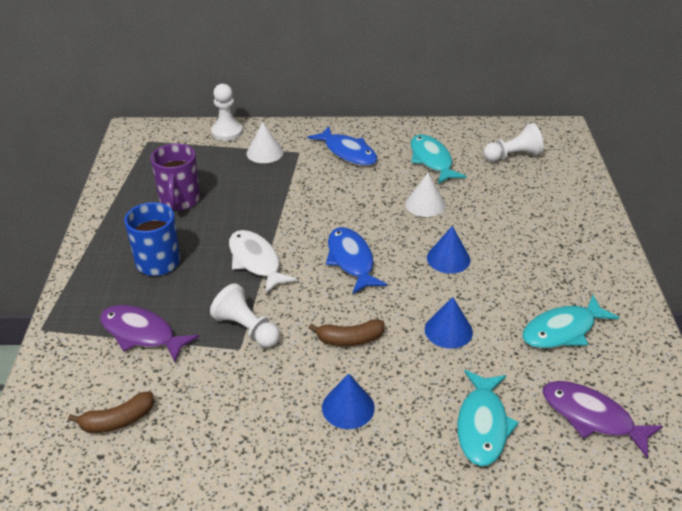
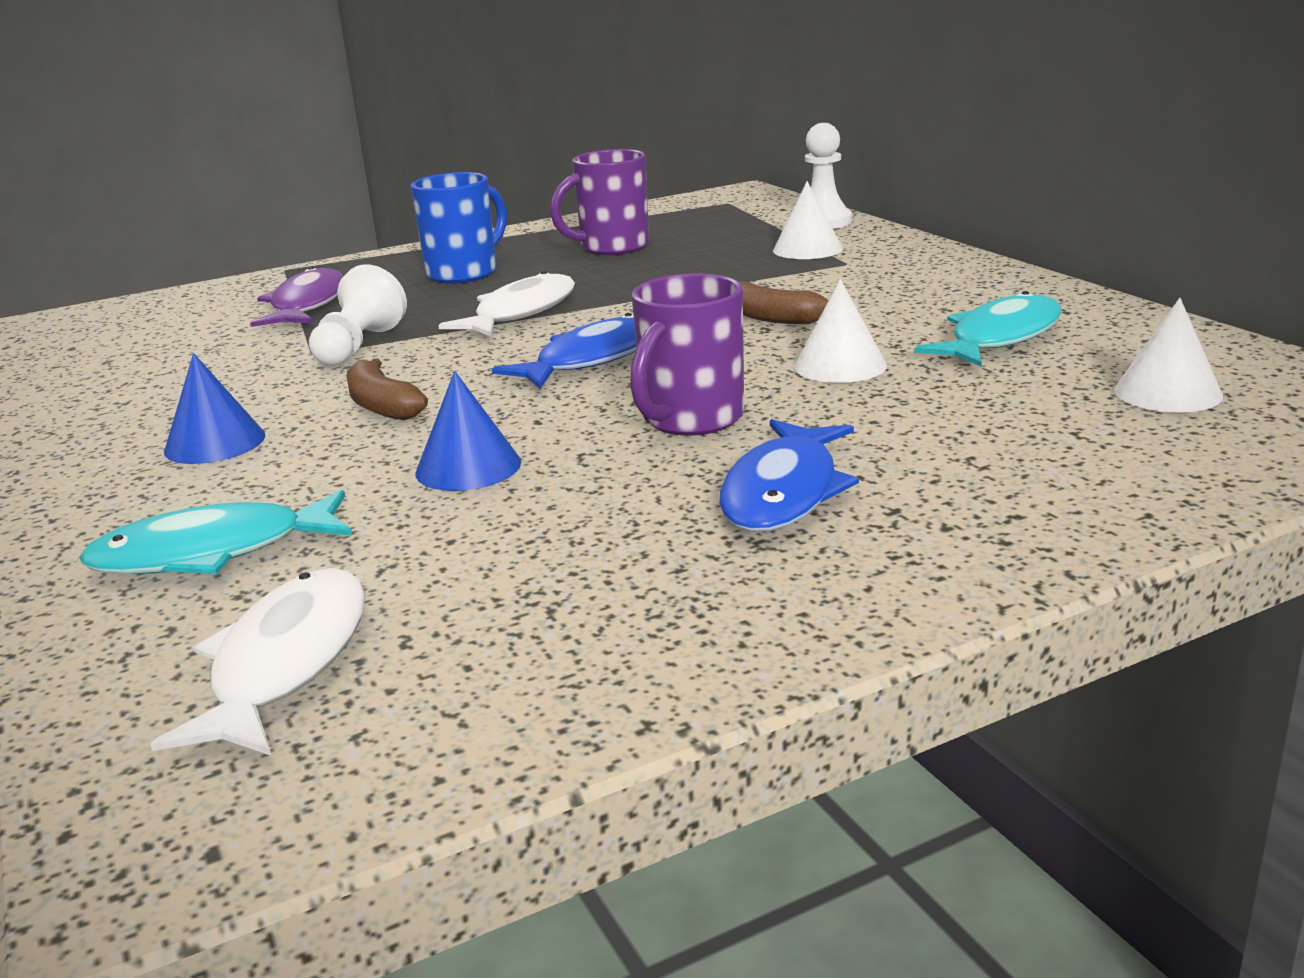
camera: 65 degrees right, 15 degrees down
(118, 421) = (136, 338): brown banana -> brown banana (770, 317)
(348, 152) = (904, 285): blue fish -> blue fish (784, 492)
(448, 258) = (690, 420): blue cone -> purple mug
(513, 156) = (1168, 392): white pawn -> white cone
(563, 330) = (567, 573): turquoise fish -> none
(591, 417) = (286, 663): purple fish -> white fish

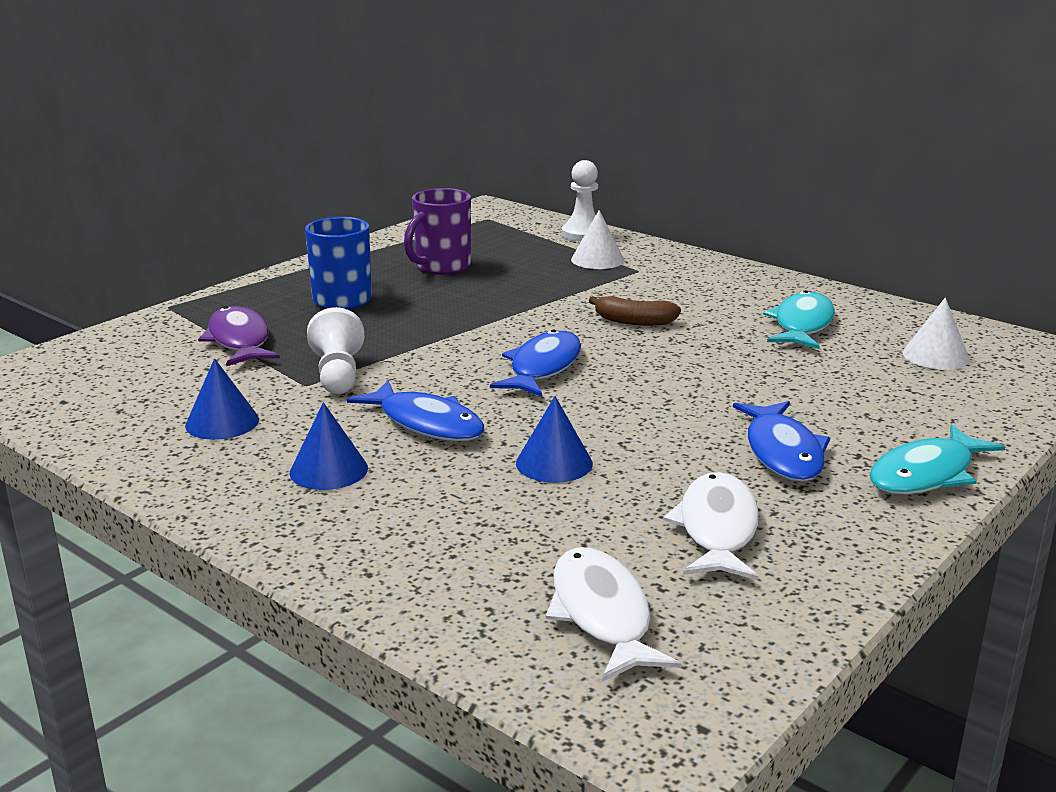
camera: 25 degrees left, 0 degrees up
(180, 382) = (222, 422): none -> blue cone
(212, 553) = (447, 552): turquoise fish -> turquoise fish (926, 474)
(382, 406) = (426, 423): brown banana -> blue fish
(520, 312) = (437, 332): white fish -> white fish (717, 529)
(690, 420) = (667, 408): purple mug -> none
(840, 366) = (722, 356): white cone -> none

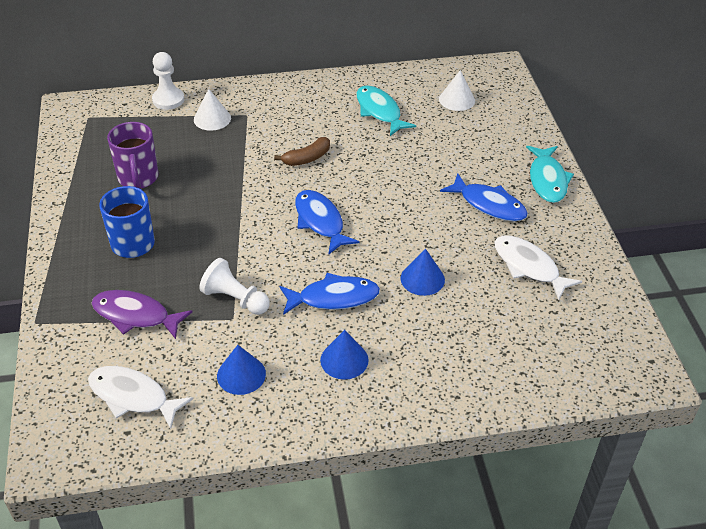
camera: 50 degrees left, 20 degrees up
(602, 615) = (558, 342): white fish -> white fish (133, 397)

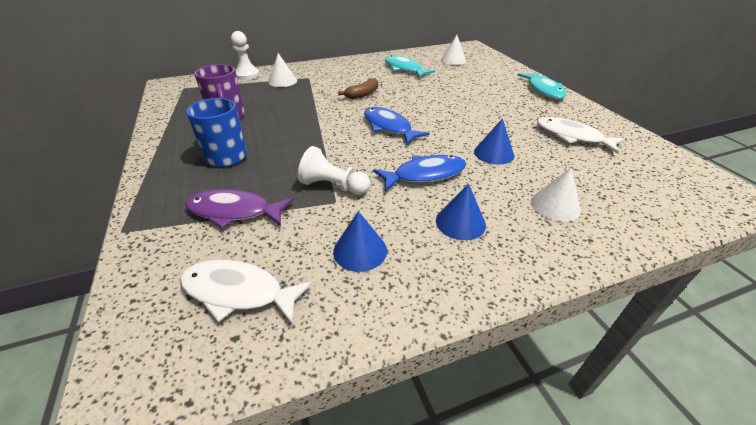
camera: 10 degrees left, 5 degrees down
(448, 355) = (555, 205): none -> white cone
(489, 205) = (513, 106): blue fish -> none

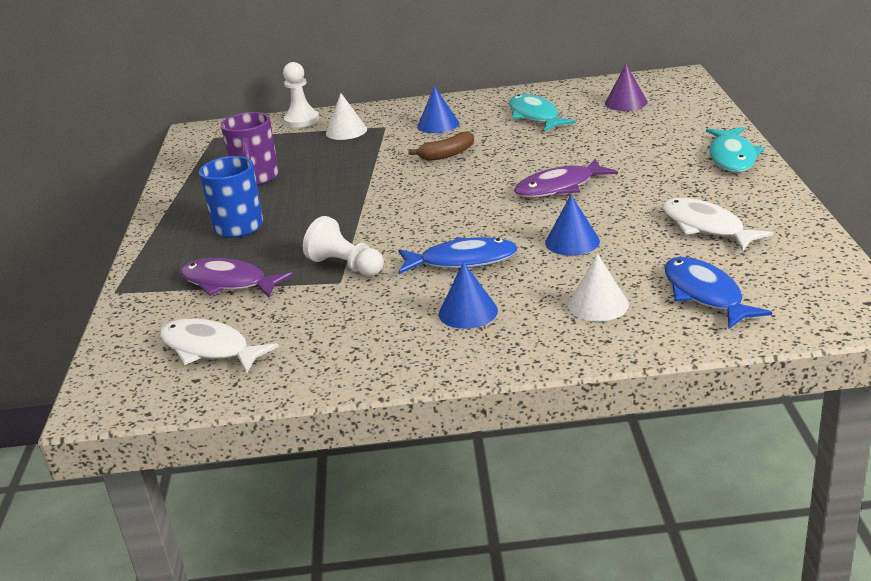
camera: 20 degrees right, 10 degrees down
(360, 250) = (341, 327): blue cone -> blue cone (438, 124)
(389, 127) = (455, 201): blue fish -> blue fish (705, 294)
(453, 60) = (626, 102): white cone -> purple cone
(454, 114) = (559, 187): none -> purple fish

